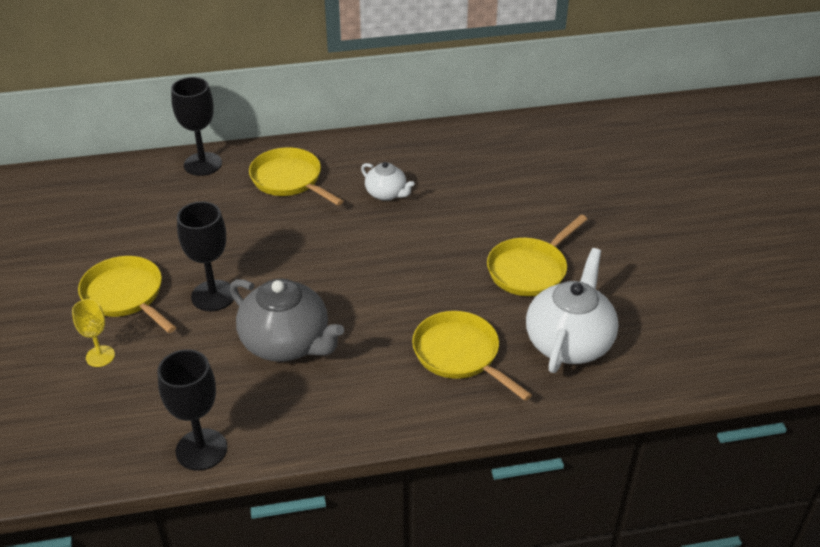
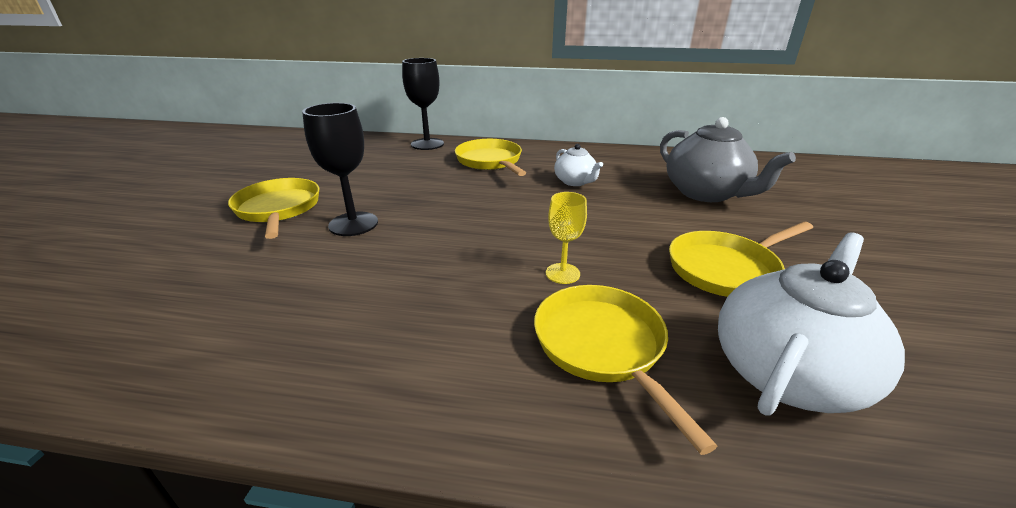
camera: 20 degrees right, 10 degrees down
(100, 356) = (198, 250): yellow goblet -> yellow goblet (562, 273)
(201, 449) = (173, 380): black goblet -> none
(286, 343) = (388, 280): grey teapot -> grey teapot (706, 193)

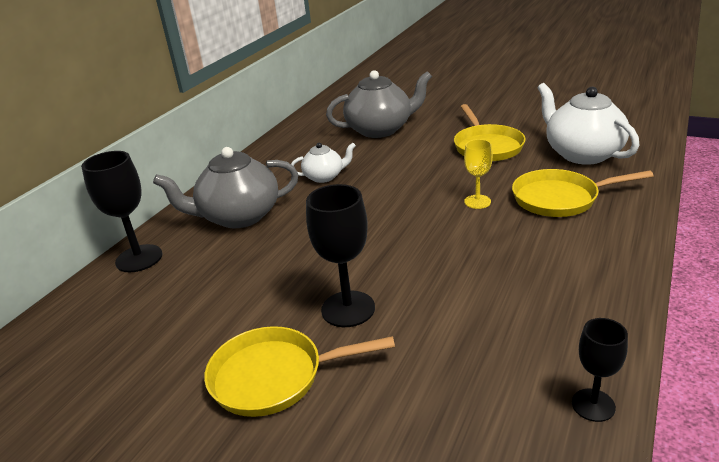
camera: 70 degrees left, 0 degrees up
(149, 381) = (593, 405): none -> black goblet
(490, 161) = (239, 216): yellow pan -> grey teapot

